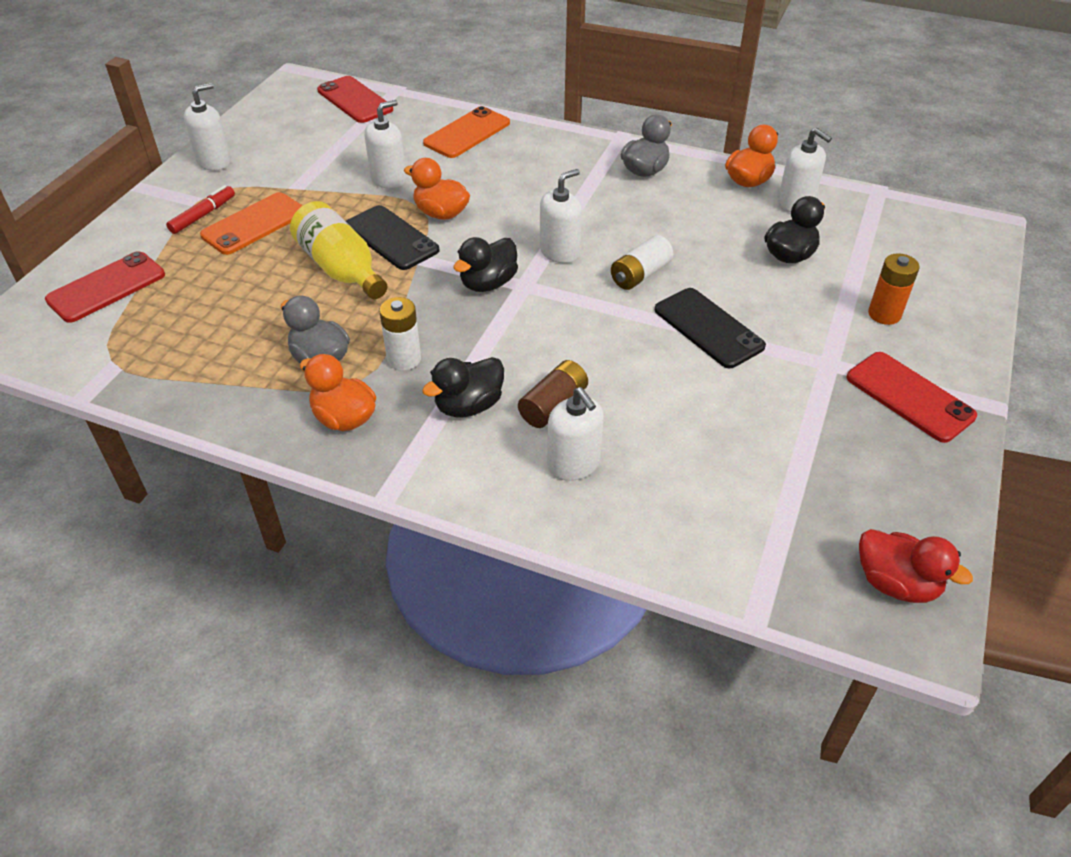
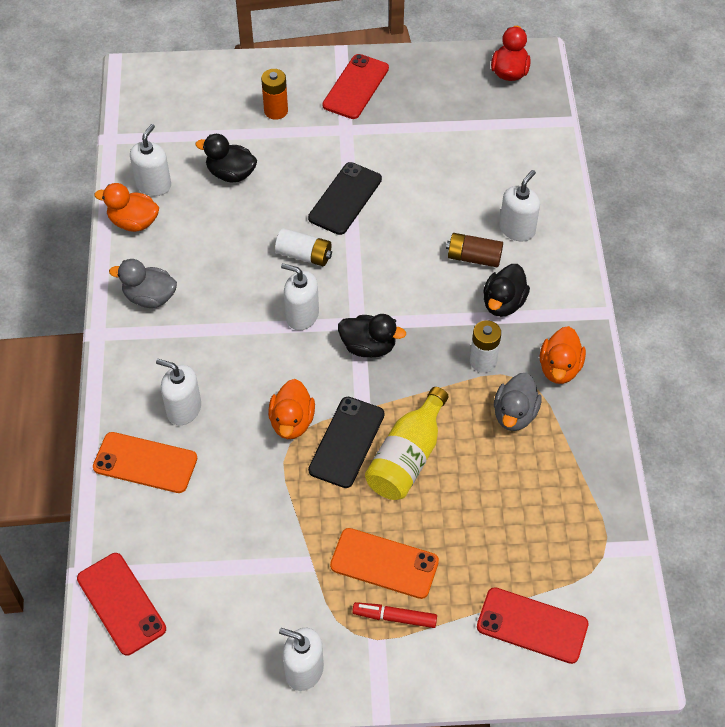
camera: 115 degrees left, 10 degrees up
(355, 100) = (121, 604): red phone -> red phone turned 60 degrees counterclockwise
(388, 179) = (258, 490): white soap dispenser -> white soap dispenser (184, 409)
(468, 406) = (503, 303): black duck -> black duck turned 90 degrees clockwise

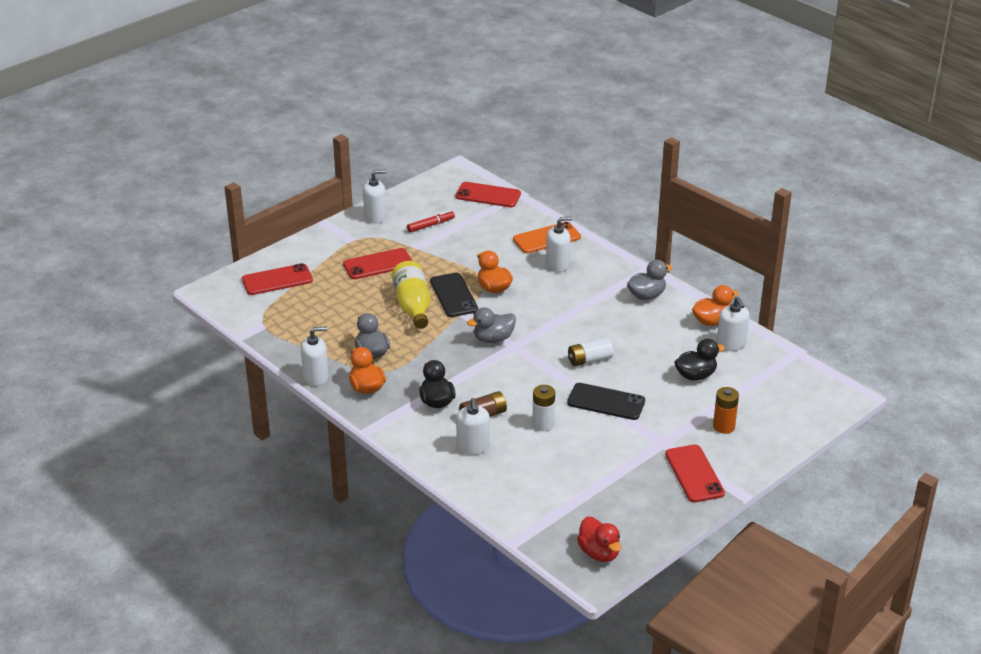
camera: 140 degrees right, 20 degrees down
(302, 315) = (550, 332): white soap dispenser -> white soap dispenser (316, 377)
(345, 199) = (606, 402): black phone -> black phone turned 60 degrees counterclockwise
(368, 346) = (493, 339): black duck -> grey duck
(384, 563) = (378, 264): orange phone -> red phone
(394, 617) = (351, 250): red marker -> red marker (431, 225)
(483, 361) = (417, 367): white battery -> white battery (543, 424)

